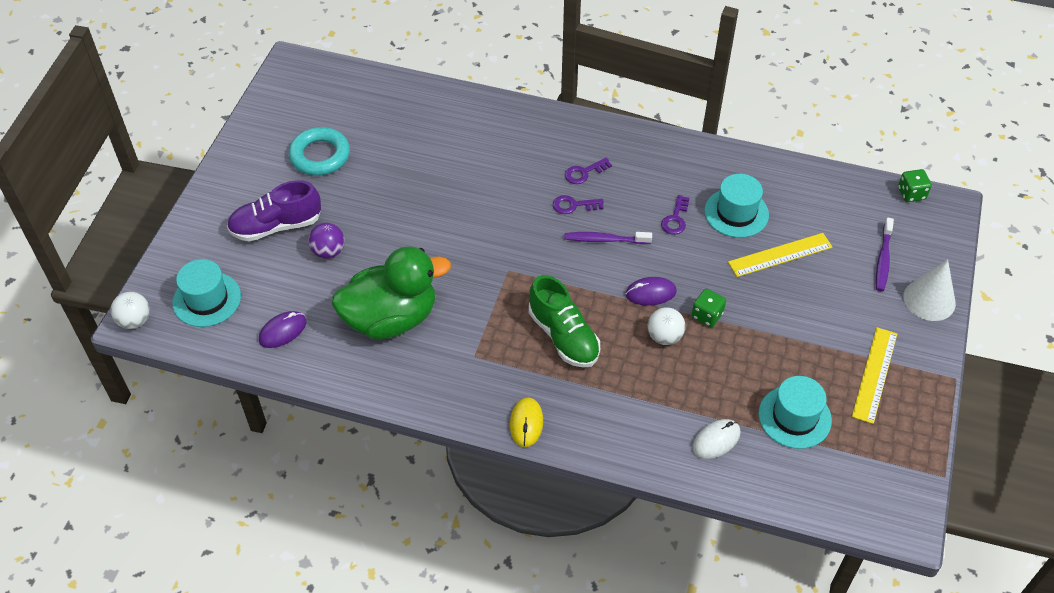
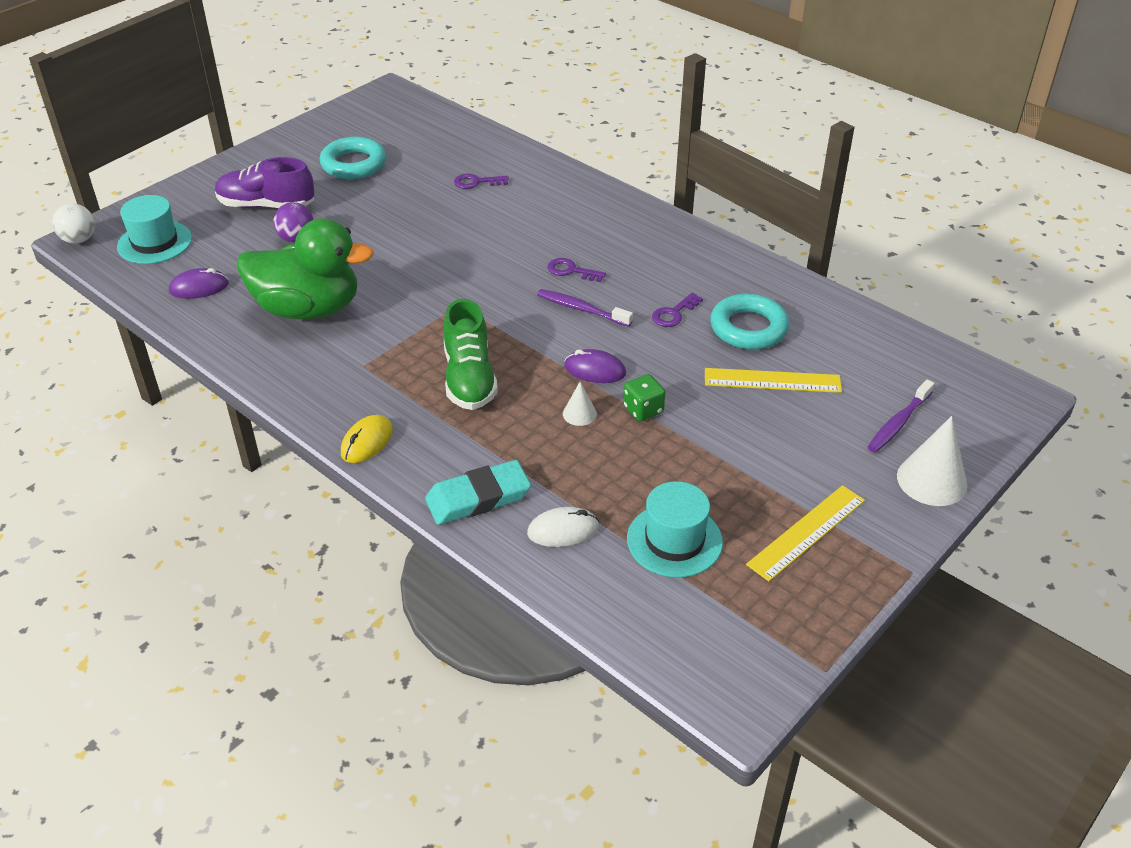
camera: 25 degrees right, 10 degrees down
(584, 173) = (604, 247): purple key -> purple key (476, 182)
(640, 438) = (478, 498): none -> turquoise eraser
(664, 336) = (579, 414): white ball -> white cone
(736, 213) = (748, 328): turquoise hat -> turquoise ring
(911, 194) = (979, 371): green dice -> none

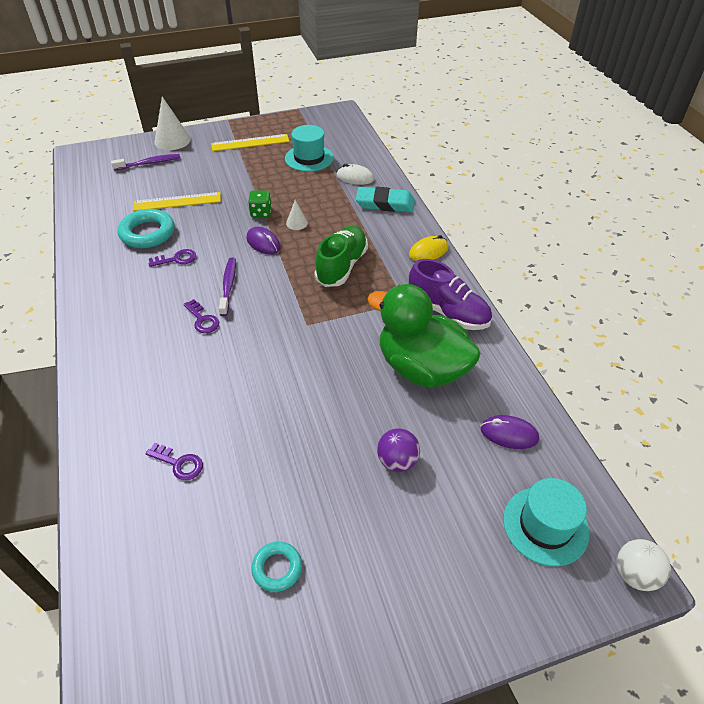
camera: 150 degrees left, 5 degrees up
(266, 205) = (408, 534): purple shoe -> purple shoe (448, 312)
(353, 164) = (277, 568): turquoise ring -> turquoise ring, size x0.58
(581, 309) = (228, 286): purple toothbrush -> purple toothbrush turned 150 degrees counterclockwise
(772, 380) = (177, 201): yellow ruler -> yellow ruler turned 45 degrees counterclockwise

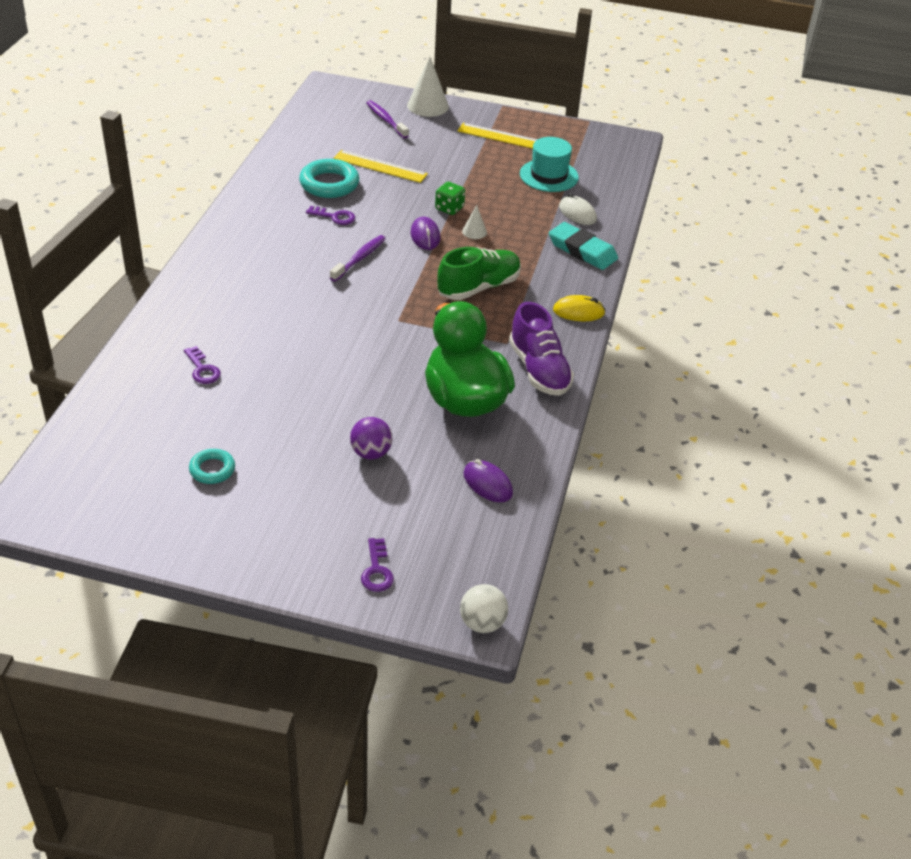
camera: 30 degrees right, 5 degrees down
(149, 163) = (386, 120): purple toothbrush -> purple toothbrush turned 135 degrees counterclockwise
(202, 320) = (312, 276): purple key -> purple key (376, 570)
(545, 525) = (445, 556): turquoise hat -> none

